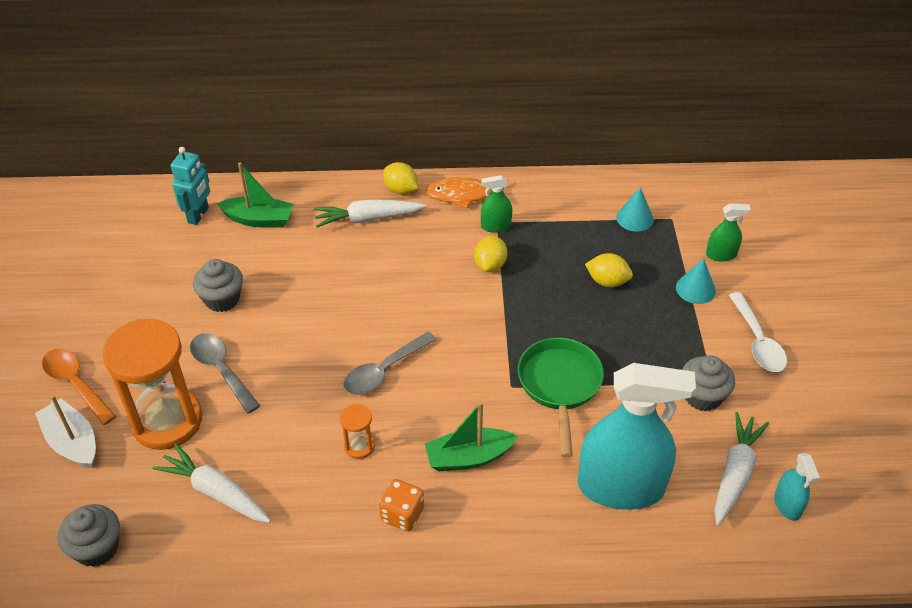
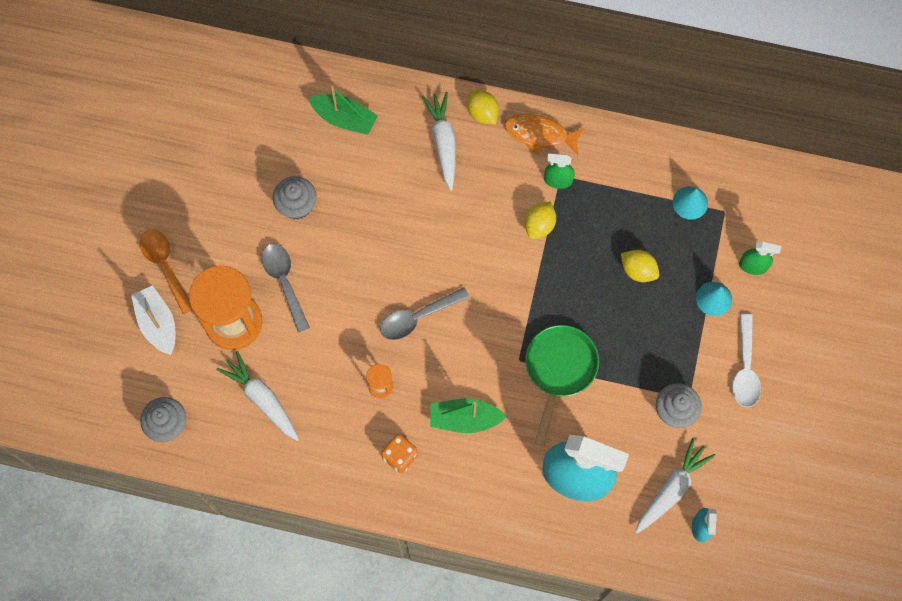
camera: 15 degrees right, 25 degrees up
(198, 215) = (291, 100): turquoise robot -> none
(367, 219) = (443, 142): white carrot -> white carrot turned 75 degrees clockwise

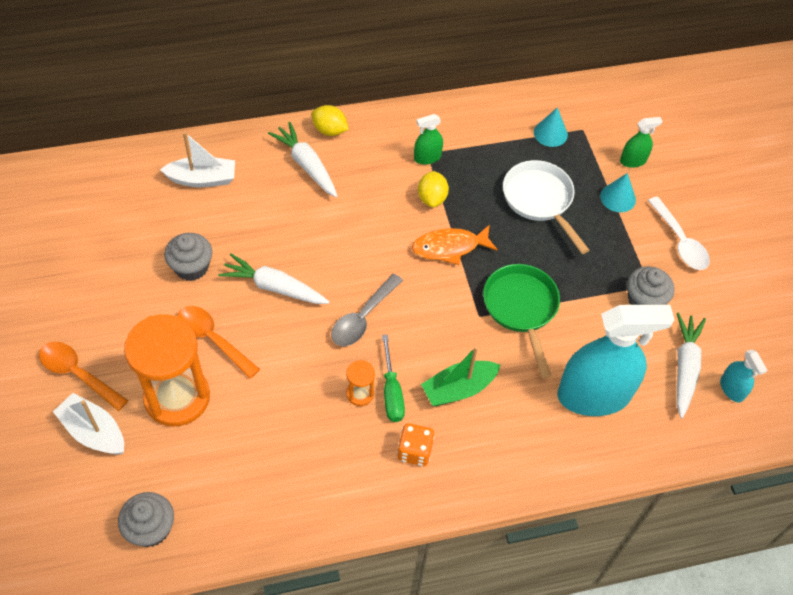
camera: 30 degrees left, 15 degrees down
(262, 399) = (243, 458): white carrot -> white carrot (274, 287)
(284, 282) = (212, 339): grey spoon -> orange spoon
(344, 119) = (202, 179): green boat -> white boat
(407, 396) = (391, 392): none -> green screwdriver
(539, 134) = (390, 128): orange fish -> orange fish (449, 247)
(638, 270) = (540, 201): yellow lemon -> white pan

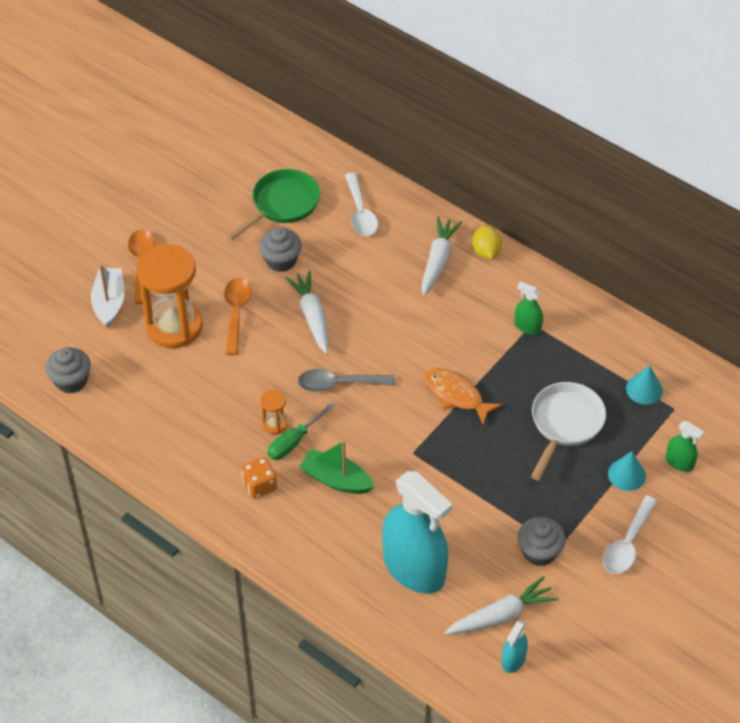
camera: 55 degrees right, 5 degrees down
(202, 179) = (360, 213): white boat -> white spoon
(432, 198) = (491, 355): yellow lemon -> none
(521, 309) = (446, 475): green pan -> green pan (282, 205)

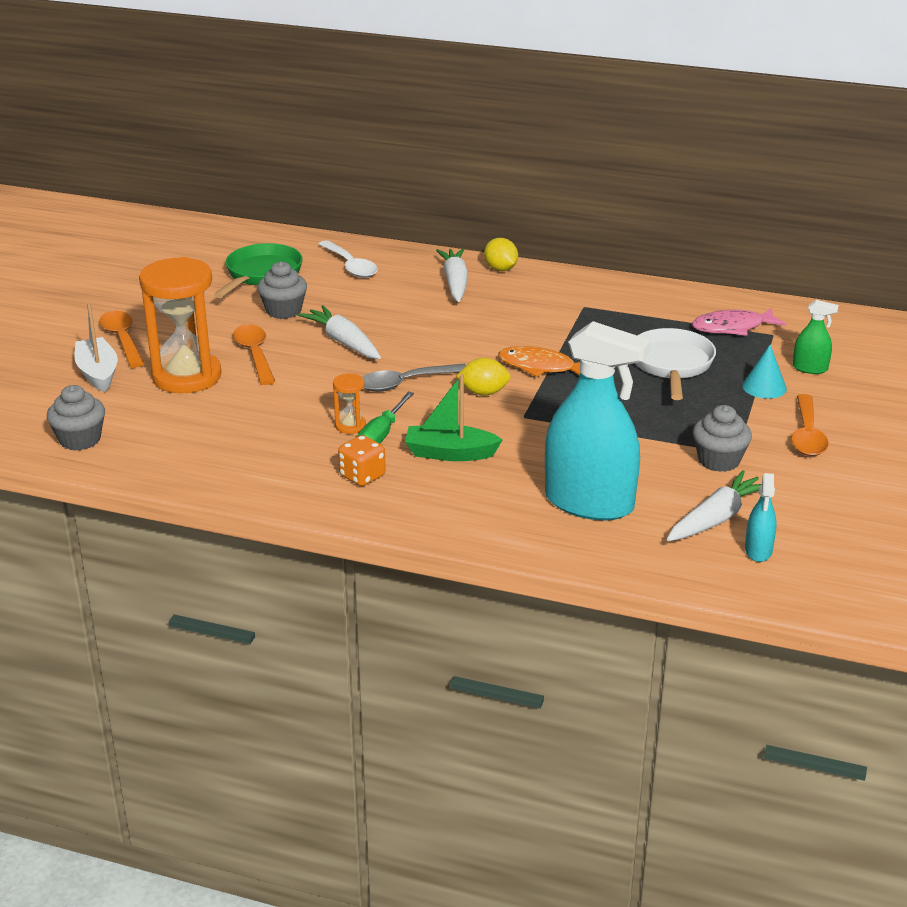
camera: 20 degrees left, 20 degrees down
(395, 414) = (483, 392): none -> yellow lemon
(527, 326) = (580, 308): green spray bottle -> none
(627, 543) = (807, 435): white spoon -> orange spoon
(644, 389) = (732, 327): turquoise cone -> pink fish

